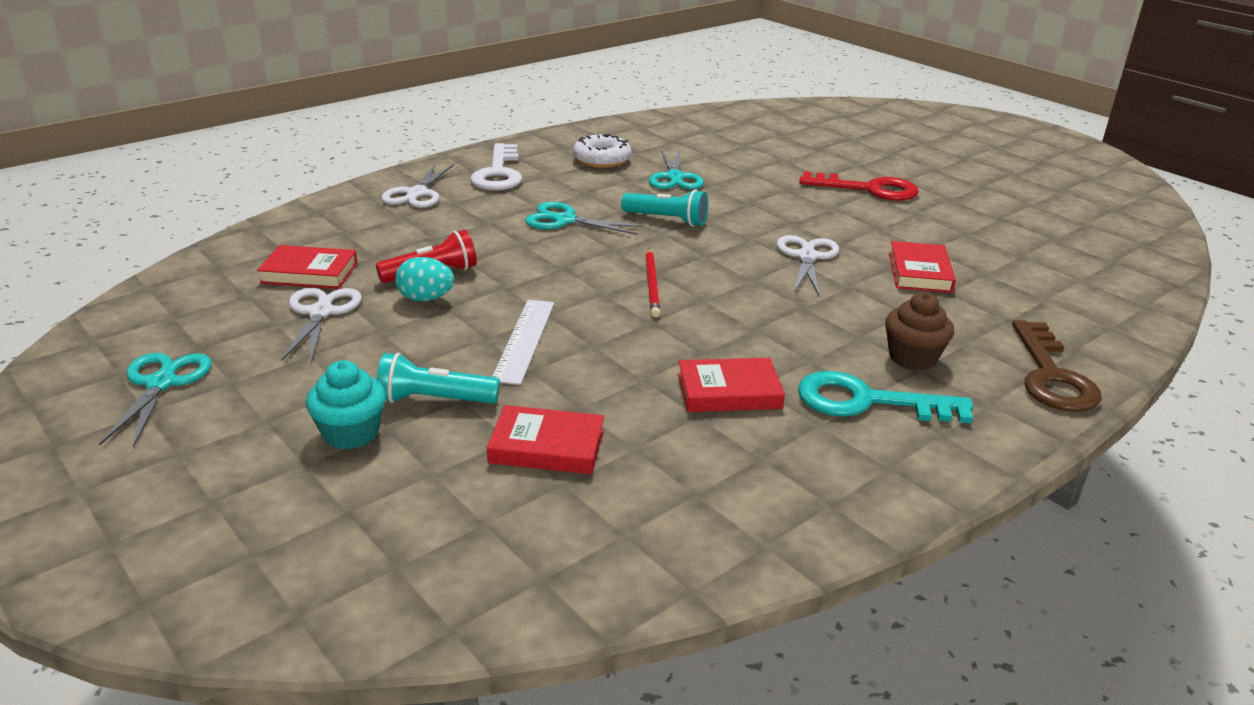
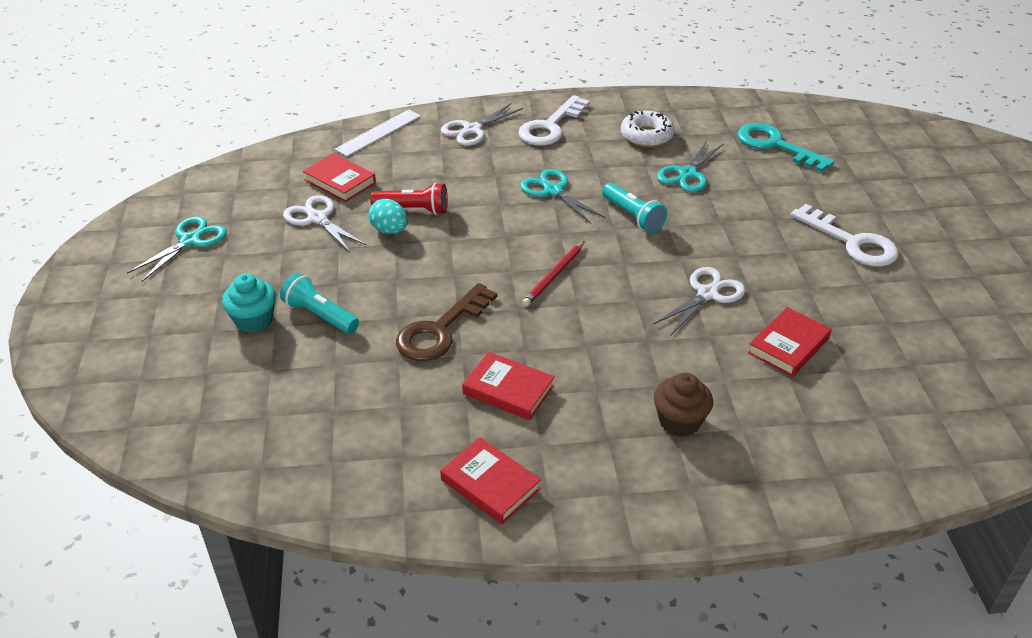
camera: 35 degrees right, 10 degrees up
(320, 313) = (317, 218): white scissors -> white scissors turned 75 degrees counterclockwise
(524, 340) = (418, 290): white ruler -> white ruler (378, 132)
(547, 446) = (350, 380): red book -> red book (490, 484)
(868, 189) = (851, 242): red key -> white key
(868, 402) = (598, 442): turquoise key -> turquoise key (776, 146)
(1051, 375) = (777, 487): brown key -> brown key (440, 330)

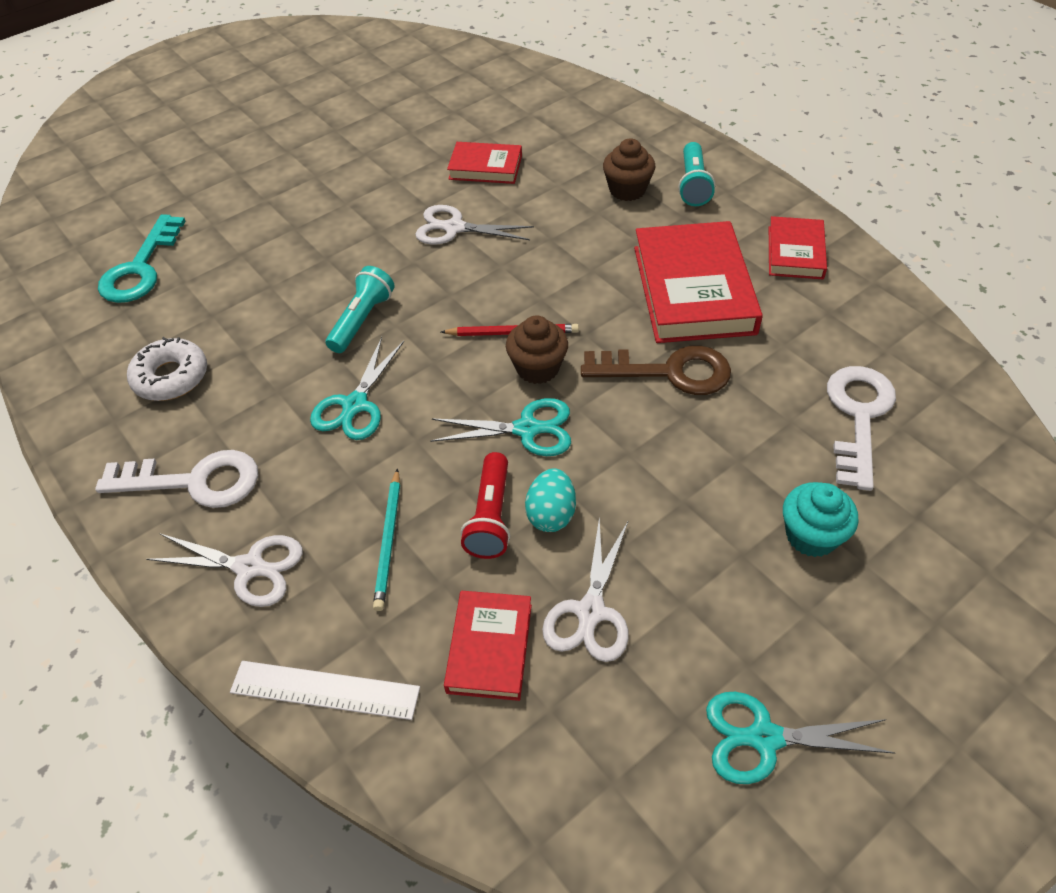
camera: 120 degrees left, 10 degrees up
(320, 315) = (745, 480): turquoise flashlight -> turquoise flashlight (693, 185)
(413, 210) = (491, 517): red flashlight -> red flashlight turned 150 degrees counterclockwise
(438, 172) = (389, 541): none -> turquoise pencil
(508, 273) = (537, 368): none -> brown cupcake
(508, 390) = (693, 289): red book -> red book, size x1.82
(687, 174) = (244, 312): turquoise scissors -> turquoise scissors (527, 429)
(851, 242) = (304, 175): white key -> white key (858, 417)

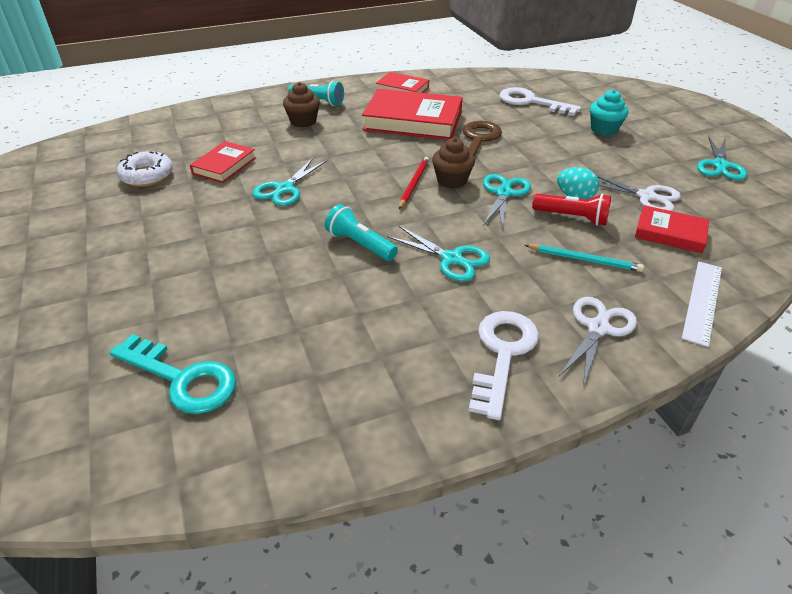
camera: 75 degrees left, 10 degrees down
(171, 377) = (366, 362): white donut -> white donut (147, 176)
(454, 228) = (285, 189): white scissors -> turquoise scissors

